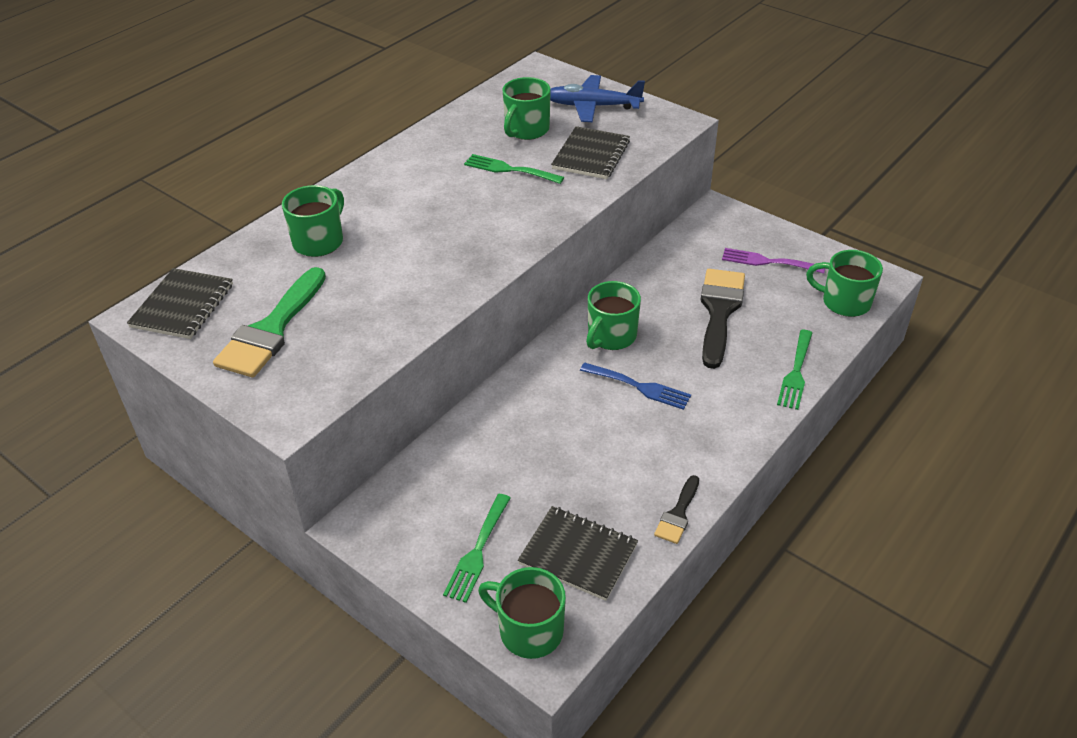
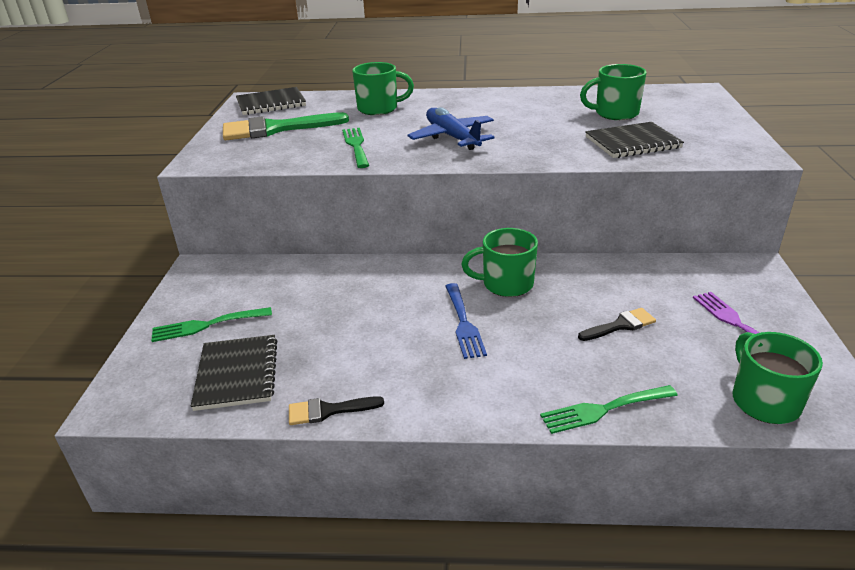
camera: 55 degrees right, 10 degrees down
(509, 169) = (556, 126): green fork -> green fork (356, 146)
(529, 631) = (138, 384): green mug -> none
(593, 106) = (697, 121): blue plane -> blue plane (452, 137)
(719, 311) = (620, 325): black brush -> black brush, size x0.51

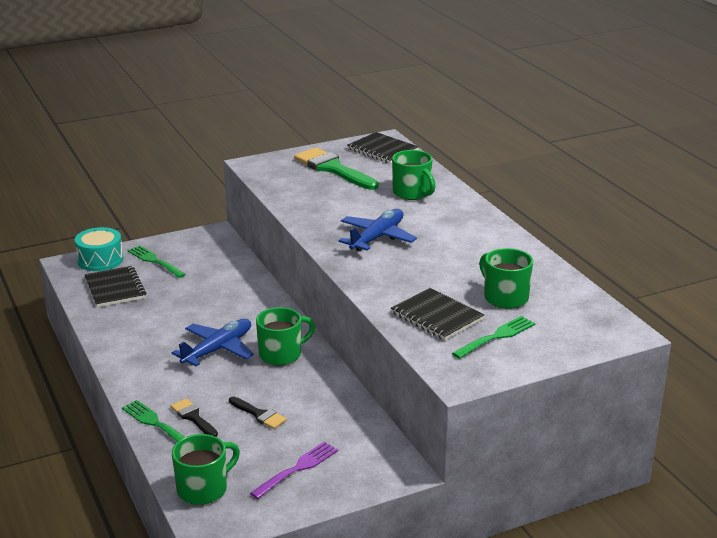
camera: 60 degrees right, 5 degrees down
(143, 371) = (100, 260): none -> turquoise drum
(237, 374) = (115, 288): black notebook -> black notebook turned 75 degrees counterclockwise
(328, 410) = (100, 328): black brush -> black brush (193, 417)
(356, 146) = (327, 206): green fork -> green fork (496, 336)
(464, 323) = (218, 349): blue fork -> blue plane
(506, 284) = (281, 354): green mug -> green mug turned 90 degrees clockwise

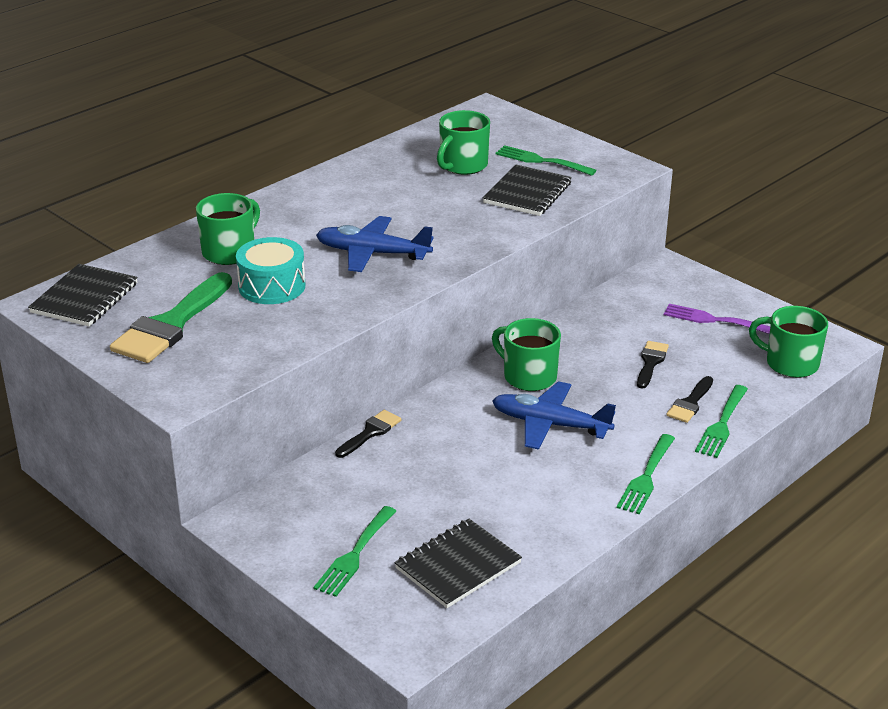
camera: 110 degrees left, 5 degrees up
(100, 260) = (379, 616): turquoise drum -> turquoise drum (272, 286)
(129, 372) = (646, 477): none -> green fork
(263, 283) = (370, 433): none -> black brush

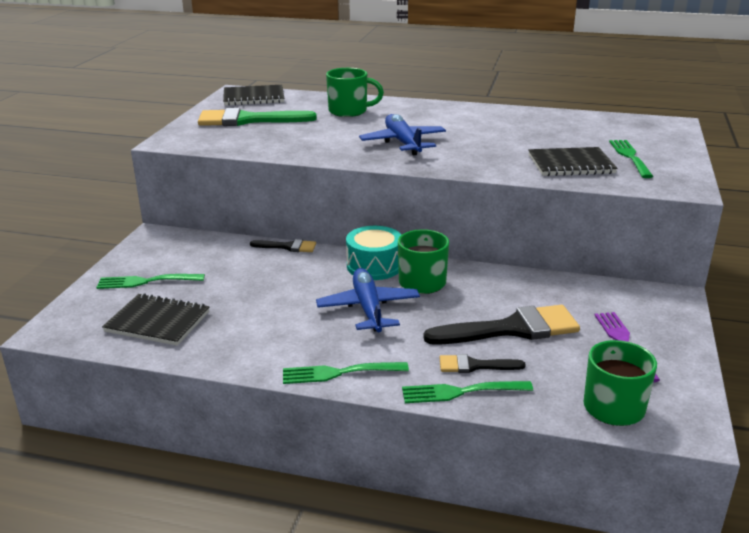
camera: 60 degrees right, 5 degrees down
(272, 286) = (323, 130): turquoise drum -> turquoise drum (374, 266)
(463, 165) = (571, 137): green mug -> none
(651, 362) = (512, 329): black brush -> black brush, size x1.94

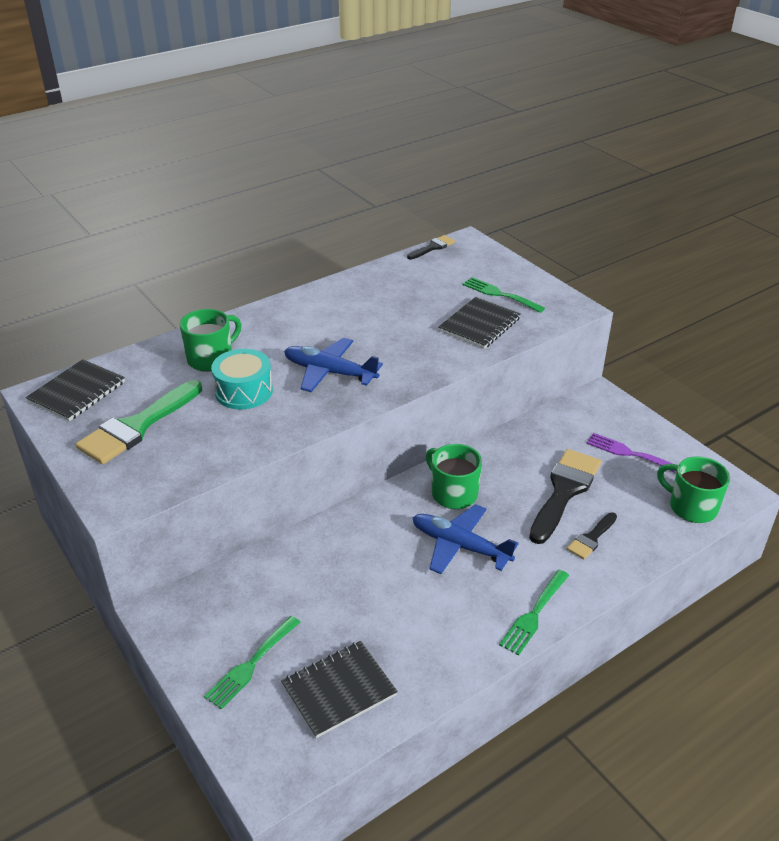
camera: 50 degrees left, 10 degrees up
(288, 247) = (302, 535): black brush -> black brush (433, 247)
(374, 266) = (398, 504): turquoise drum -> turquoise drum (244, 391)
(460, 392) = (616, 565): green fork -> none

